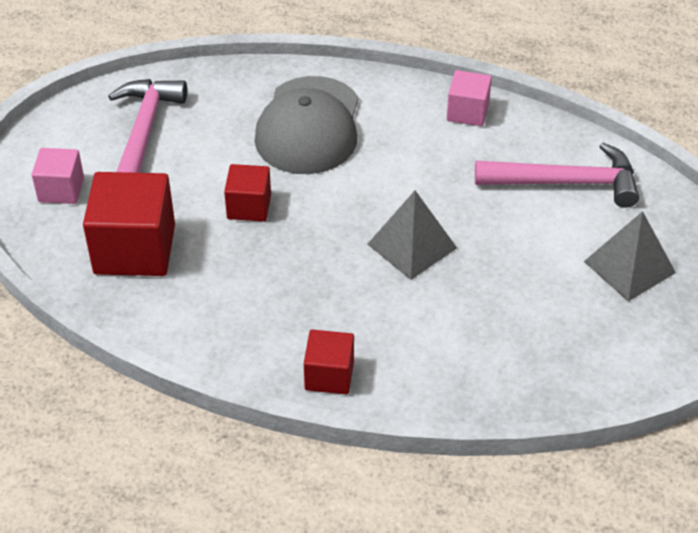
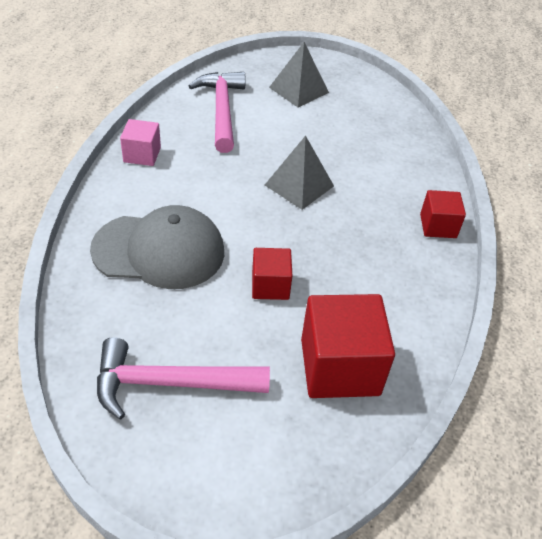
camera: 100 degrees left, 0 degrees up
(61, 189) = (266, 450): pink cube -> none

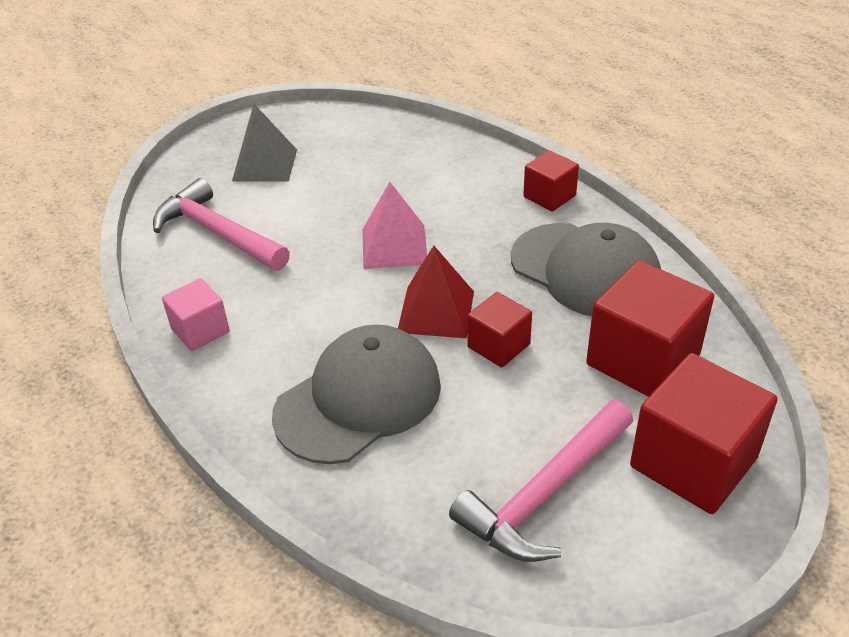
camera: 40 degrees left, 5 degrees down
(266, 239) = (436, 311): none -> red pyramid
(274, 449) = (693, 462): none -> red cube
(299, 185) = (394, 246): grey pyramid -> pink pyramid
(389, 287) = (585, 270): none -> grey cap

